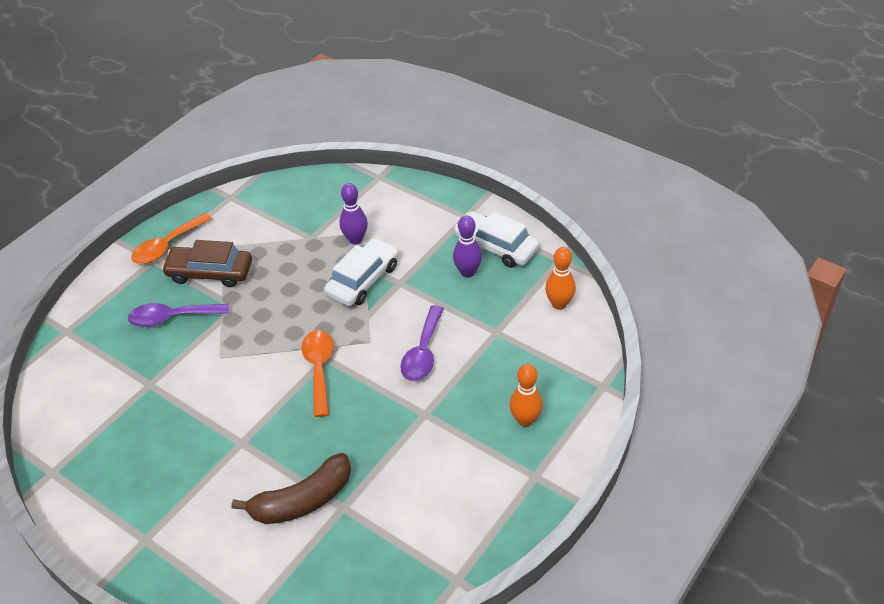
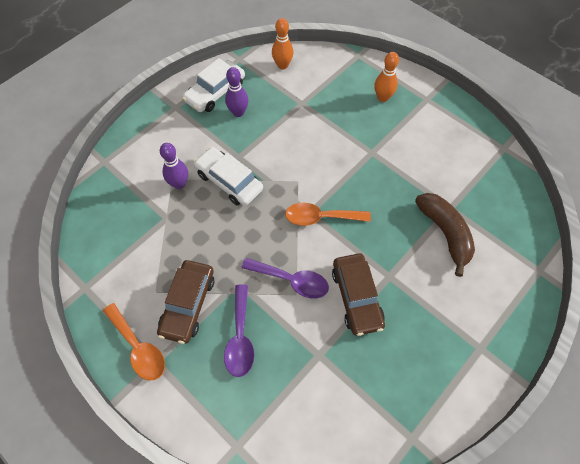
camera: 85 degrees left, 15 degrees up
(214, 412) = (356, 297): none -> brown car
(423, 353) = (314, 148): purple spoon -> purple spoon (291, 280)

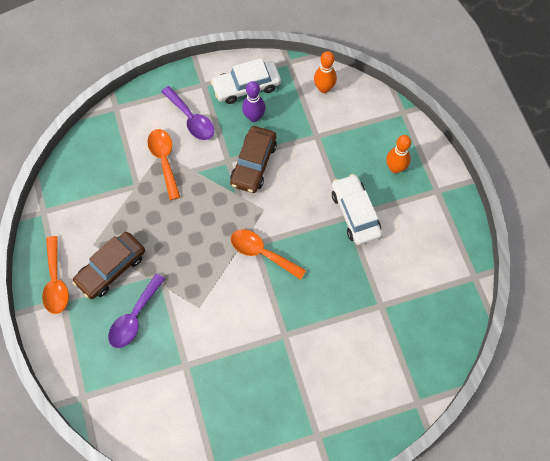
camera: 30 degrees right, 5 degrees up
(179, 184) = (164, 160): purple bowling pin -> orange spoon
(229, 181) = (206, 179): white car -> white car (355, 213)
(291, 280) = (202, 294): purple spoon -> purple spoon (191, 119)
(356, 297) = (245, 337): brown car -> brown car (253, 164)
(445, 233) = (359, 325): brown banana -> none

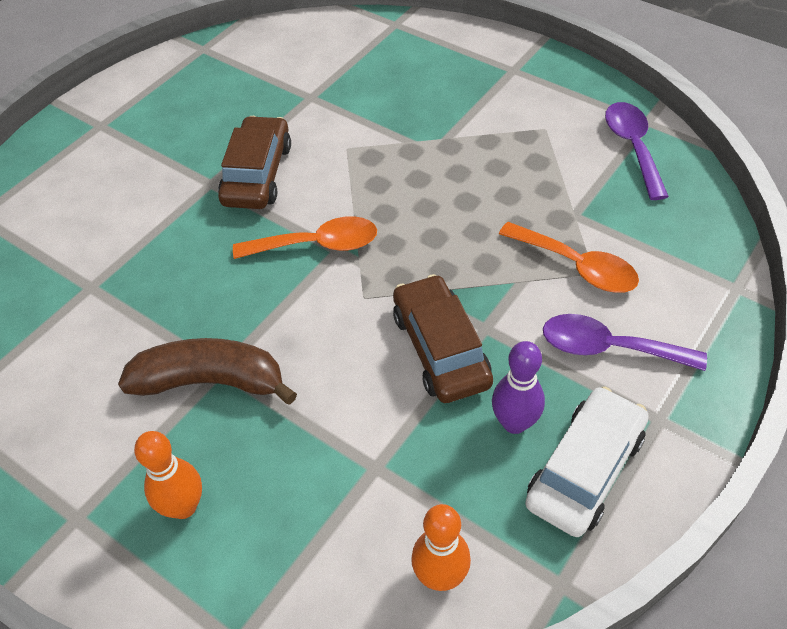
camera: 145 degrees right, 15 degrees down
(56, 282) = (540, 77): orange spoon -> none
(111, 268) = (494, 121): brown car -> brown car (257, 174)
(134, 317) = (414, 99): purple spoon -> purple spoon (632, 147)
(355, 213) = (210, 381): white car -> brown banana

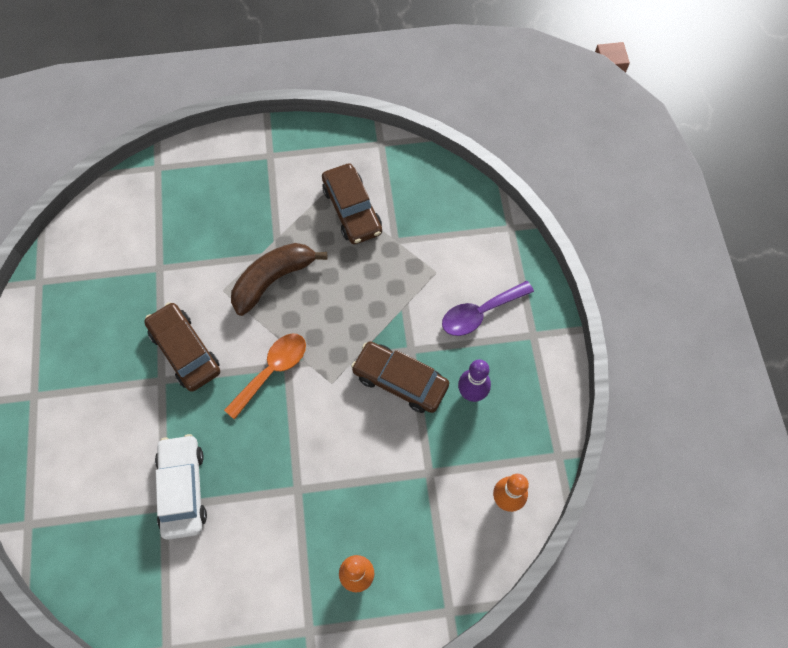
camera: 45 degrees left, 15 degrees up
(210, 381) = (299, 501): brown banana -> brown banana (273, 280)
(553, 159) = (352, 210): none -> brown car
(577, 266) = (424, 274): orange spoon -> none
(585, 469) = (523, 390): white car -> white car (183, 489)
(632, 147) = (388, 168): purple spoon -> none

